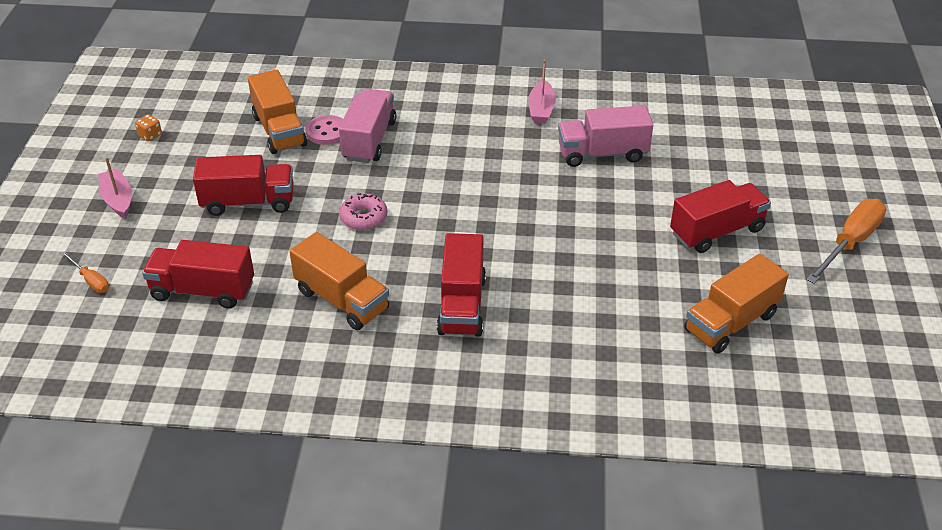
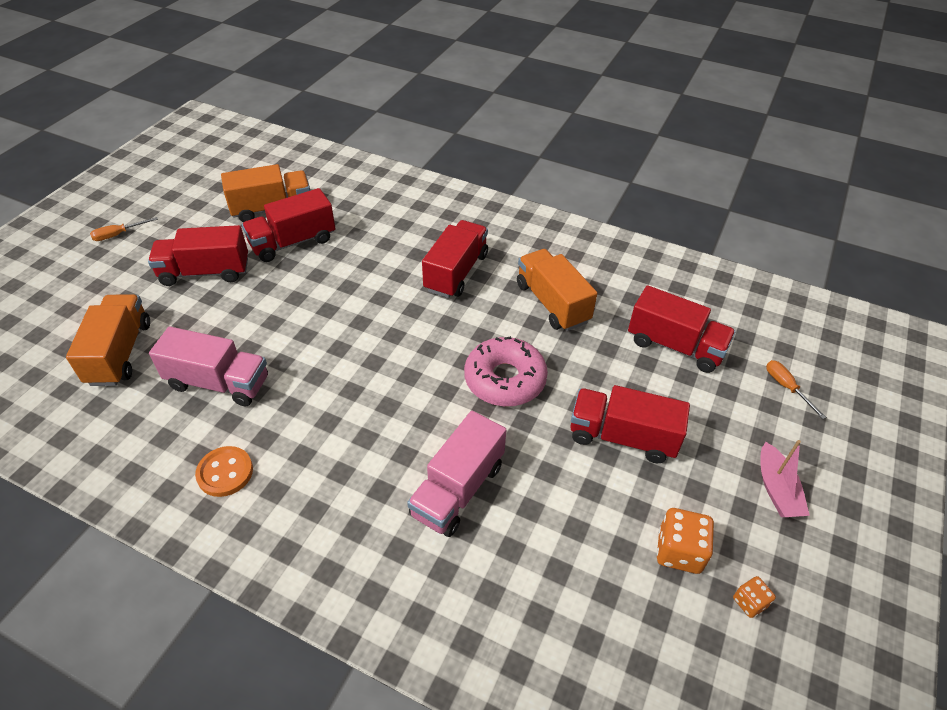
camera: 160 degrees left, 5 degrees up
(198, 147) = (679, 551): none -> orange dice
(279, 131) = (567, 548): orange truck -> orange truck (120, 353)
(327, 132) = (505, 524): pink button -> none
(363, 217) = (505, 379): pink donut -> pink donut, size x1.63
(541, 109) = (225, 472): pink boat -> orange button
(664, 288) = (293, 242): none -> red truck
(850, 243) = (118, 234): orange screwdriver -> orange screwdriver, size x0.51

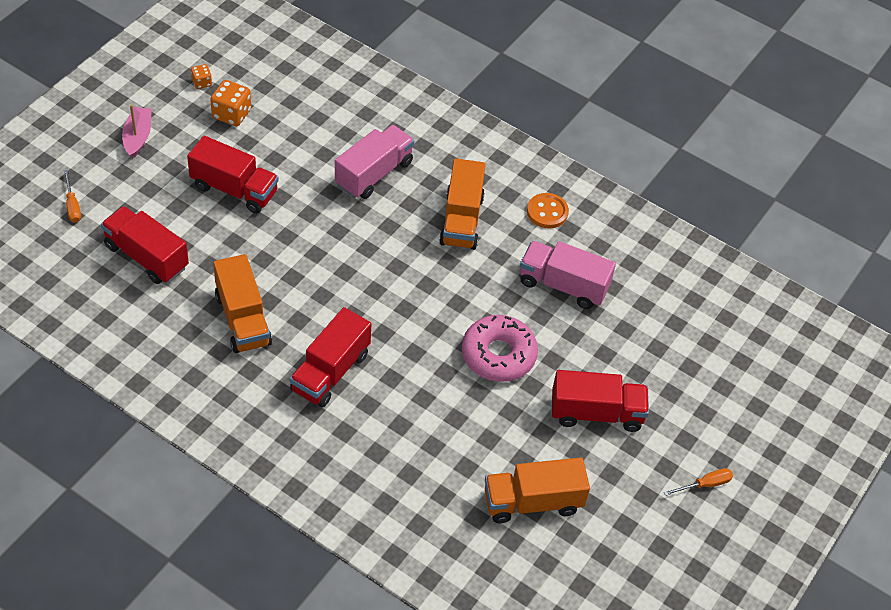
camera: 175 degrees left, 5 degrees up
(120, 353) = (657, 328): orange truck -> orange truck (461, 220)
(293, 242) = (505, 442): red truck -> none
(505, 379) = (314, 250): pink donut -> pink donut (498, 355)

